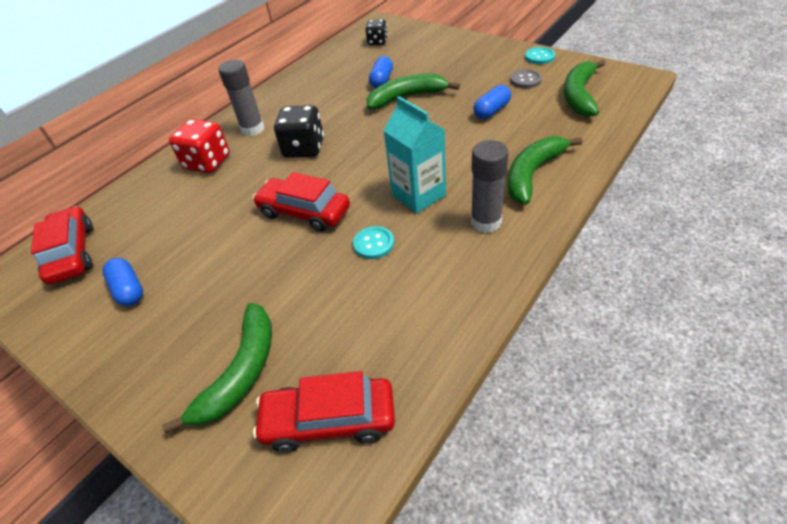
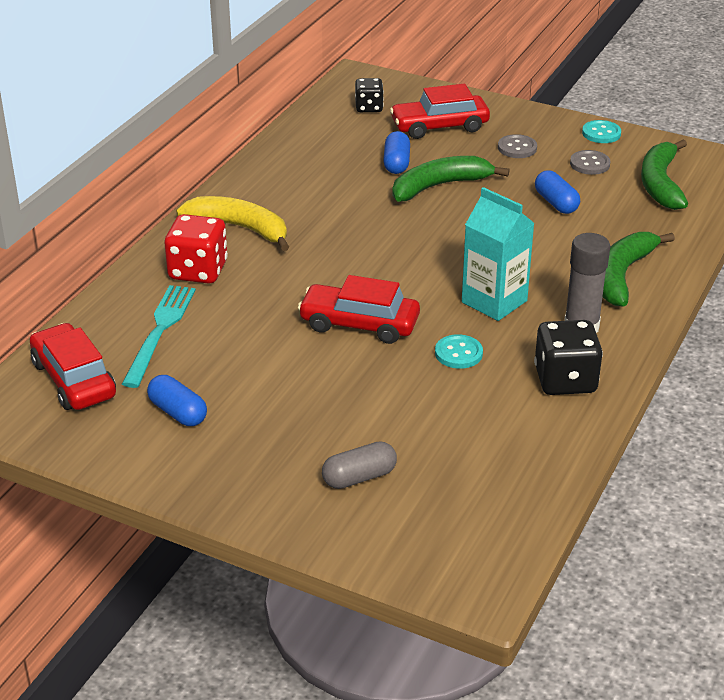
camera: 15 degrees left, 10 degrees down
(155, 213) = (160, 331): none -> turquoise fork
(241, 373) = (359, 477): green banana -> grey capsule
(253, 129) = (240, 228): grey glue stick -> yellow banana
(304, 148) = (325, 251): black dice -> black dice (565, 380)
(329, 420) = (471, 506): red car -> red car (439, 126)
(473, 68) = (517, 148): none -> grey button
(492, 111) = (556, 203): blue capsule -> blue capsule turned 60 degrees counterclockwise

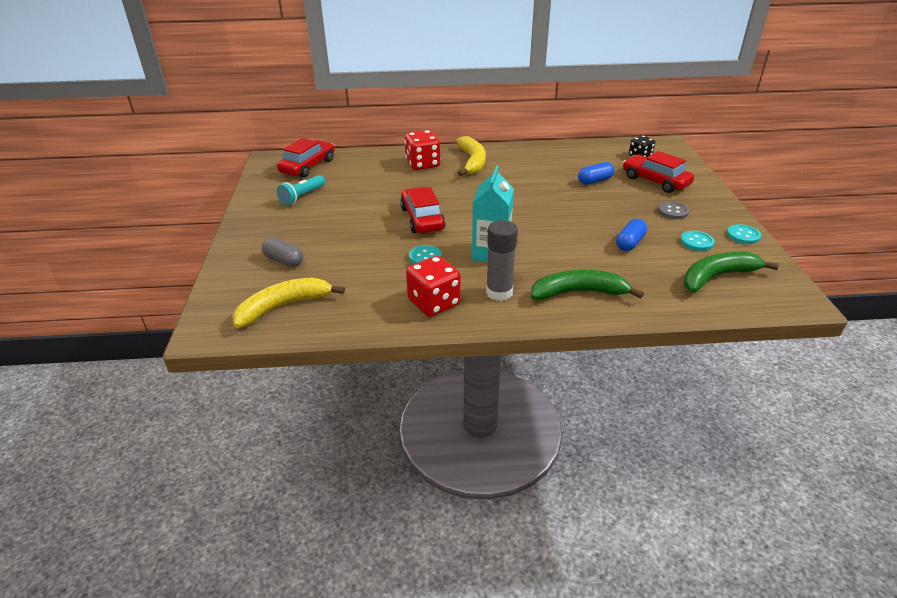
camera: 60 degrees right, 0 degrees up
(160, 331) = (363, 172): turquoise fork -> none
(178, 412) = (302, 196): blue capsule -> turquoise flashlight
(440, 186) = (590, 200): green banana -> none
(477, 504) = (283, 306): none -> yellow banana
(565, 380) = (434, 303): black dice -> red dice
(589, 164) = (696, 242): grey button -> turquoise button

